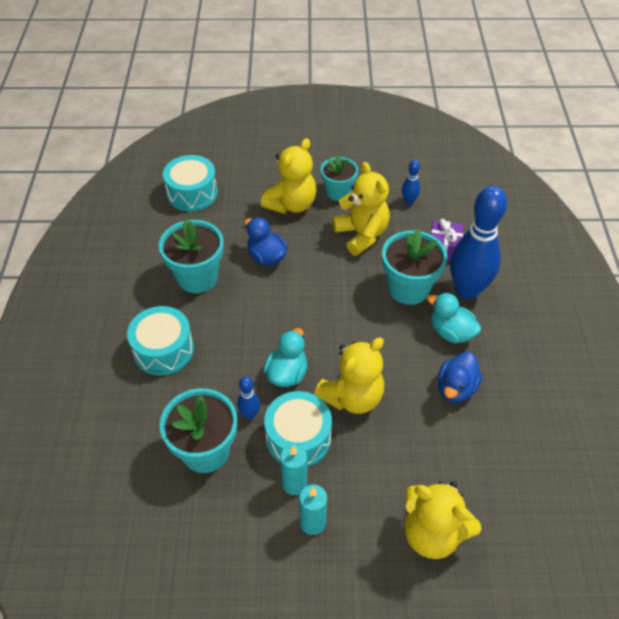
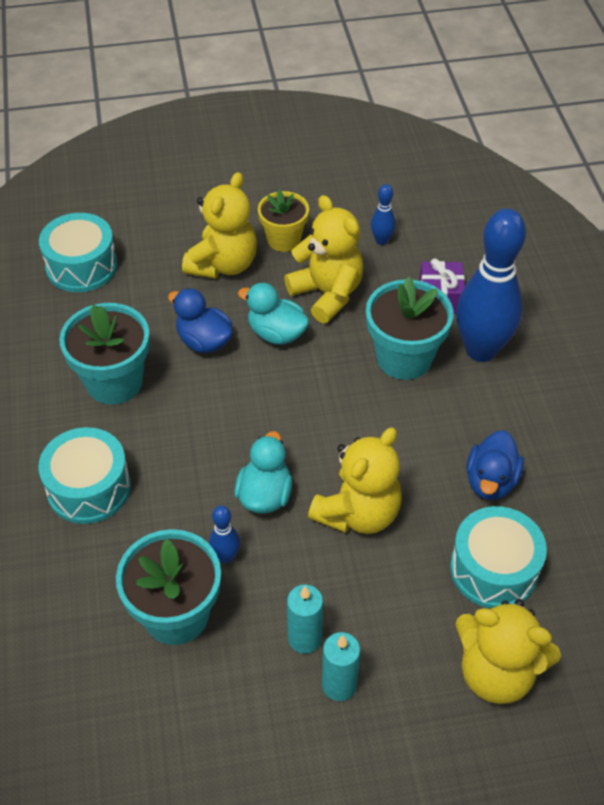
camera: 10 degrees left, 0 degrees up
(298, 438) = (297, 578): turquoise drum -> turquoise drum (494, 569)
(338, 192) = (284, 240): turquoise flower pot -> yellow flower pot
(451, 332) = (470, 408): turquoise duck -> turquoise duck (276, 333)

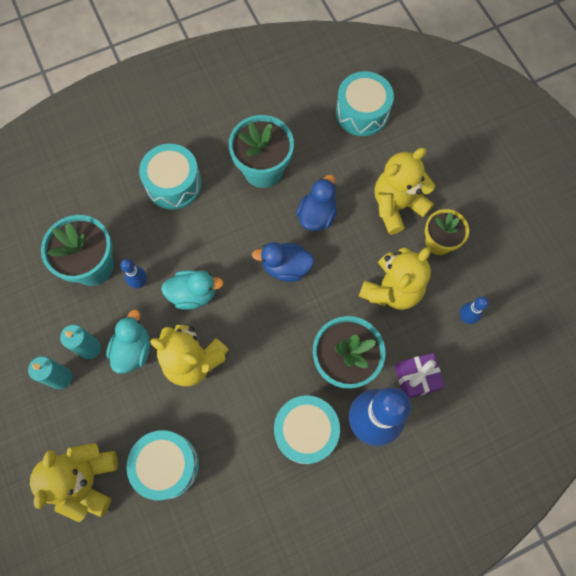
camera: 75 degrees right, 20 degrees up
(223, 264) = (397, 206): yellow teddy bear -> yellow teddy bear turned 135 degrees clockwise
(276, 333) = (339, 263): turquoise duck -> turquoise duck (133, 350)
(479, 412) = (305, 431): none -> turquoise drum
(491, 481) = (243, 451): blue duck -> blue duck (286, 267)

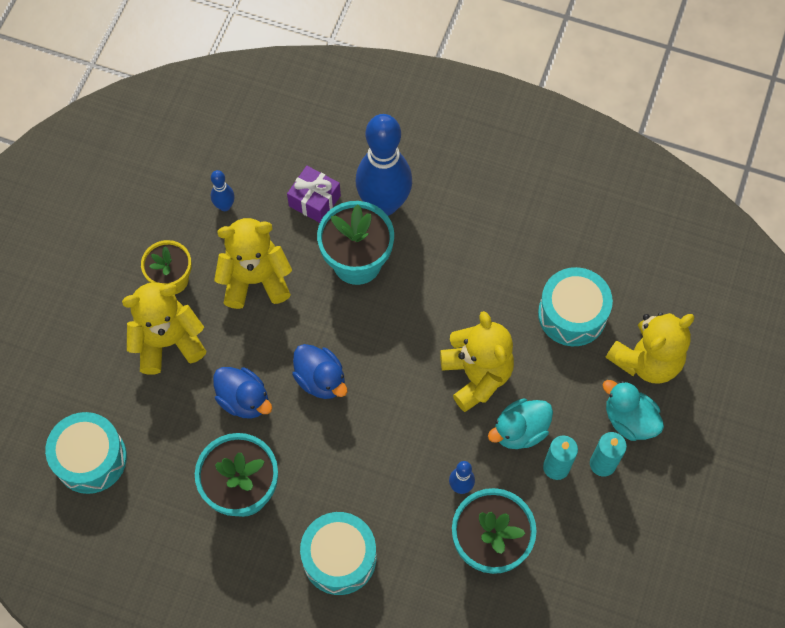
camera: 135 degrees left, 5 degrees down
(193, 294) = (423, 431): turquoise duck -> turquoise duck (629, 420)
(305, 431) = (440, 241): turquoise drum -> none
(317, 215) = (244, 400): blue duck -> blue duck turned 120 degrees counterclockwise
(397, 206) = (168, 342): yellow teddy bear -> yellow teddy bear turned 150 degrees clockwise

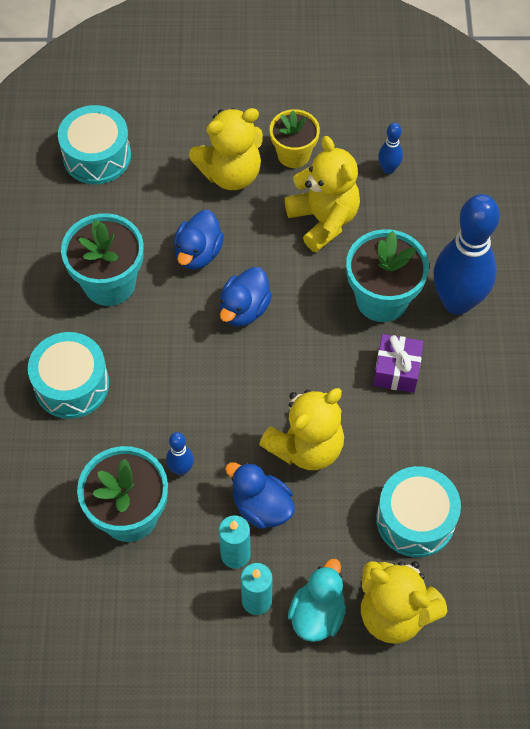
camera: 70 degrees right, 5 degrees down
(168, 342) = (230, 173): yellow teddy bear -> yellow teddy bear turned 105 degrees clockwise
(314, 201) = (431, 240): purple gift -> purple gift (396, 370)
(519, 431) = (261, 507): turquoise duck -> blue duck

